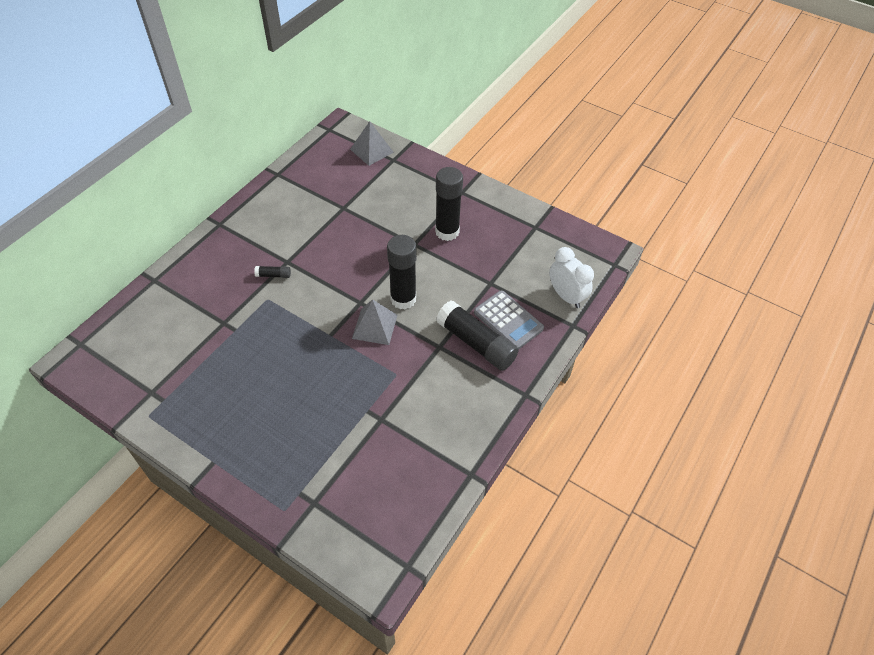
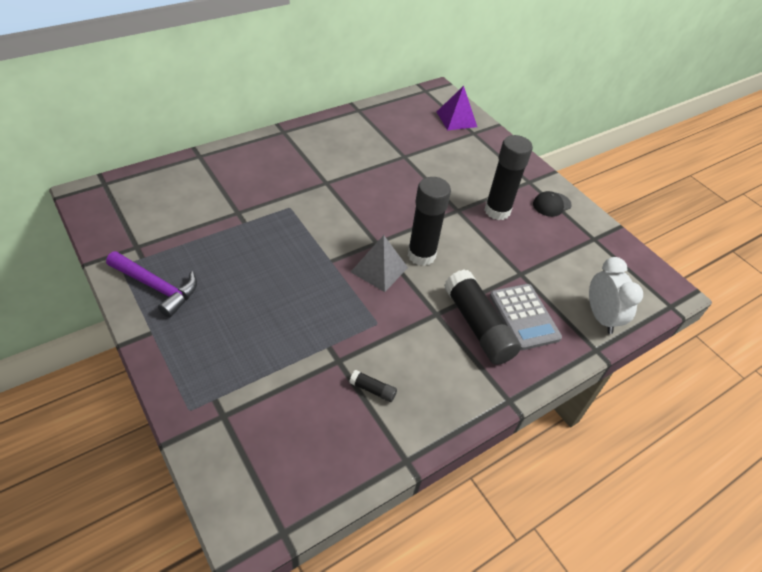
camera: 20 degrees right, 5 degrees down
(193, 421) = (156, 287): none -> purple hammer
(273, 275) = (307, 189): black glue stick -> black glue stick (372, 390)
(371, 150) = (456, 119): grey pyramid -> purple pyramid
(489, 208) = (551, 204): none -> black cap

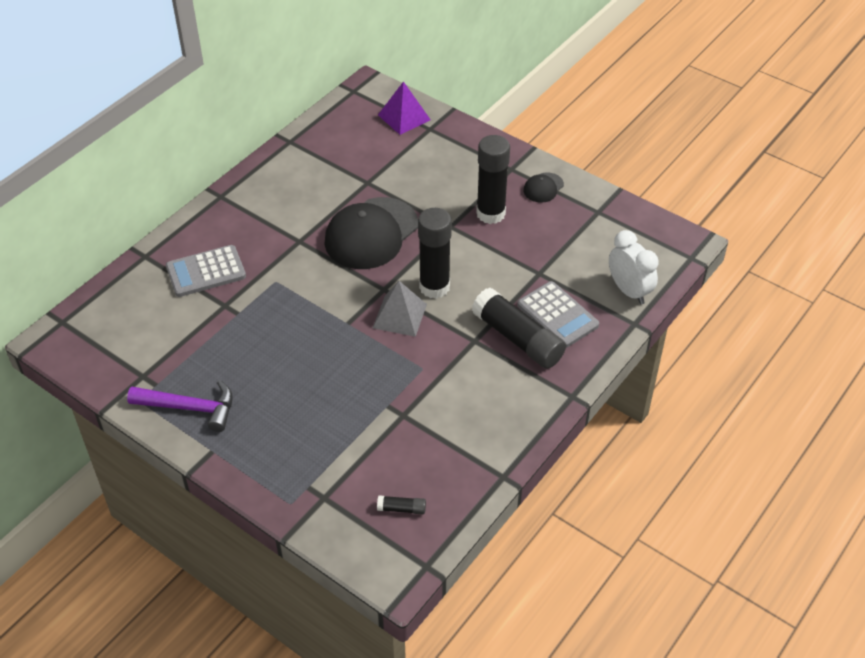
camera: 15 degrees left, 0 degrees up
(238, 182) = (206, 272): none -> grey calculator
(372, 390) = (446, 429): black glue stick -> black glue stick (401, 509)
(388, 195) = (371, 233): none -> black cap

